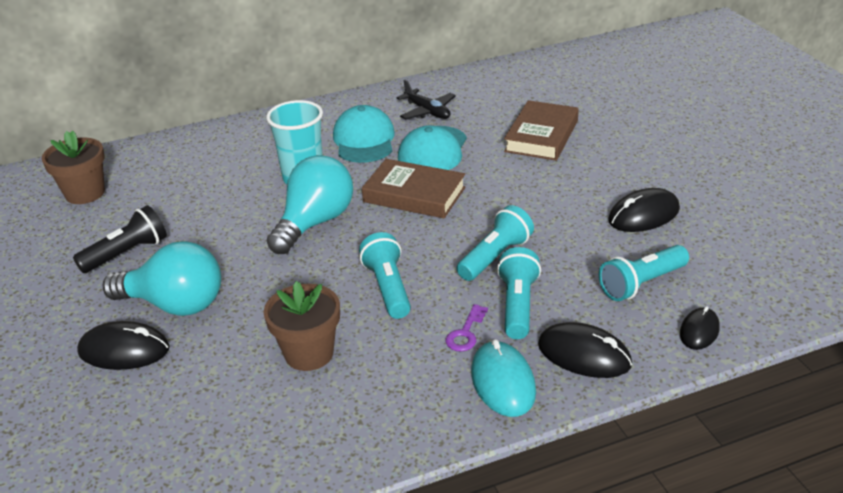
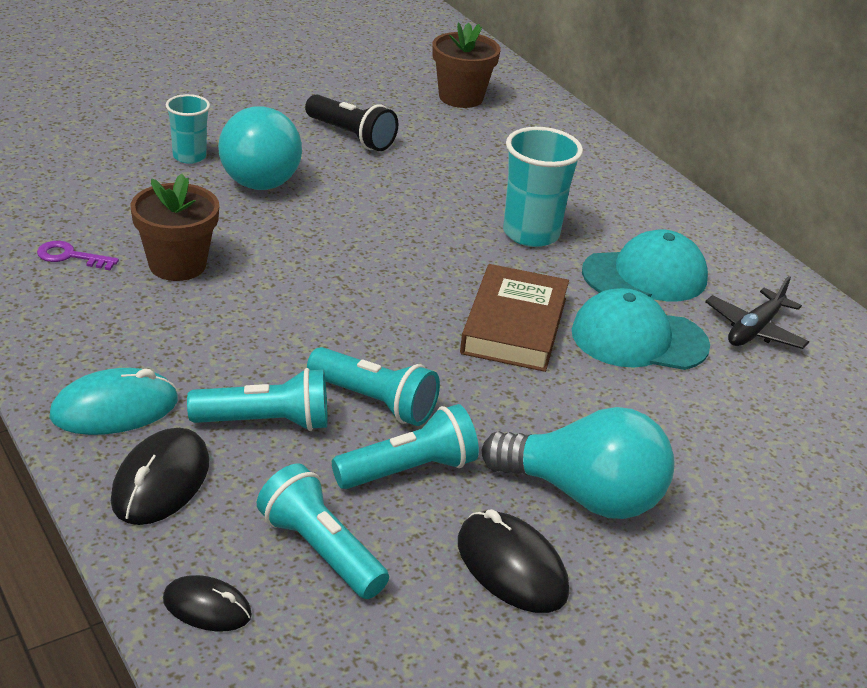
camera: 75 degrees right, 0 degrees up
(124, 350) = (189, 156): black mouse -> turquoise cup
(315, 223) = (431, 250): turquoise light bulb -> turquoise light bulb (584, 495)
(388, 288) = (299, 313): turquoise flashlight -> turquoise flashlight (408, 470)
(465, 333) = (209, 377): purple key -> purple key (70, 256)
(541, 136) = (727, 453): brown book -> none

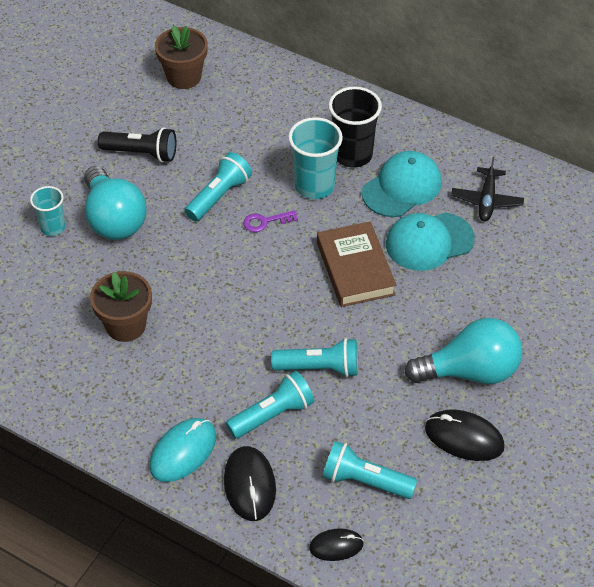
camera: 25 degrees left, 15 degrees up
(70, 256) = (55, 354): purple key -> purple key (265, 222)
(408, 470) = (371, 405): turquoise flashlight -> turquoise flashlight (219, 196)
(605, 225) = (352, 155): none -> black cup

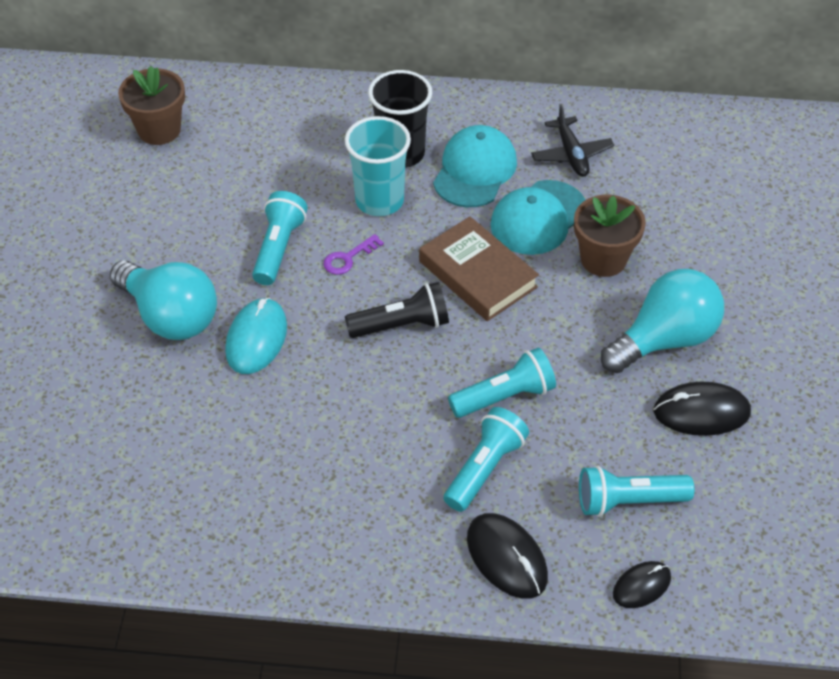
camera: 25 degrees left, 0 degrees up
(52, 227) = (101, 351): turquoise cup -> none
(125, 325) = (256, 432): brown flower pot -> brown flower pot (603, 259)
(141, 153) = (159, 231): black flashlight -> black flashlight (401, 325)
(183, 451) = (409, 551): turquoise mouse -> turquoise mouse (256, 339)

